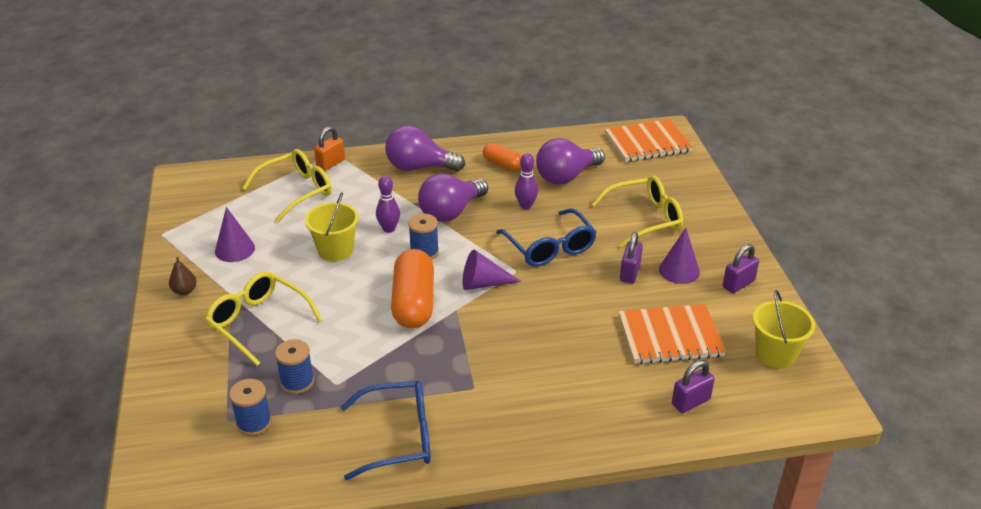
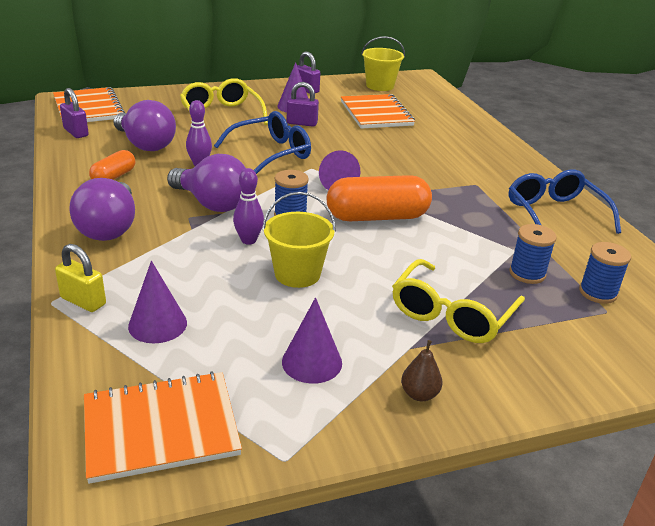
camera: 100 degrees left, 5 degrees down
(206, 195) = (161, 428): none -> orange notebook
(296, 191) = (157, 324): yellow glasses -> purple cone
(331, 163) = (83, 301): orange padlock -> yellow padlock
(690, 402) = (441, 111): purple padlock -> purple padlock (76, 132)

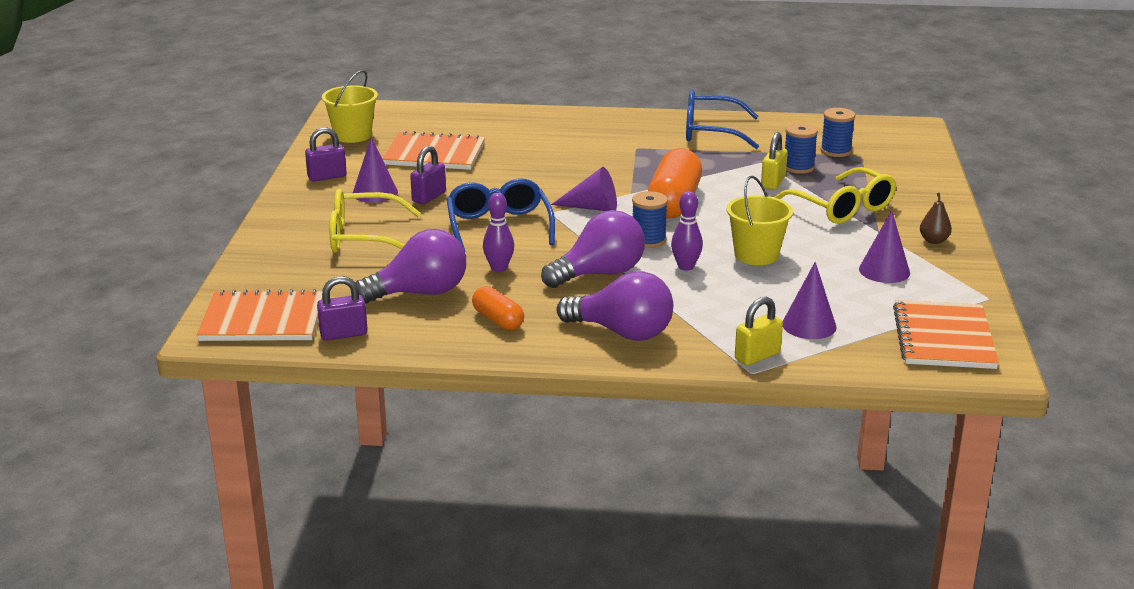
camera: 65 degrees left, 5 degrees down
(473, 263) = (773, 182): none -> yellow padlock

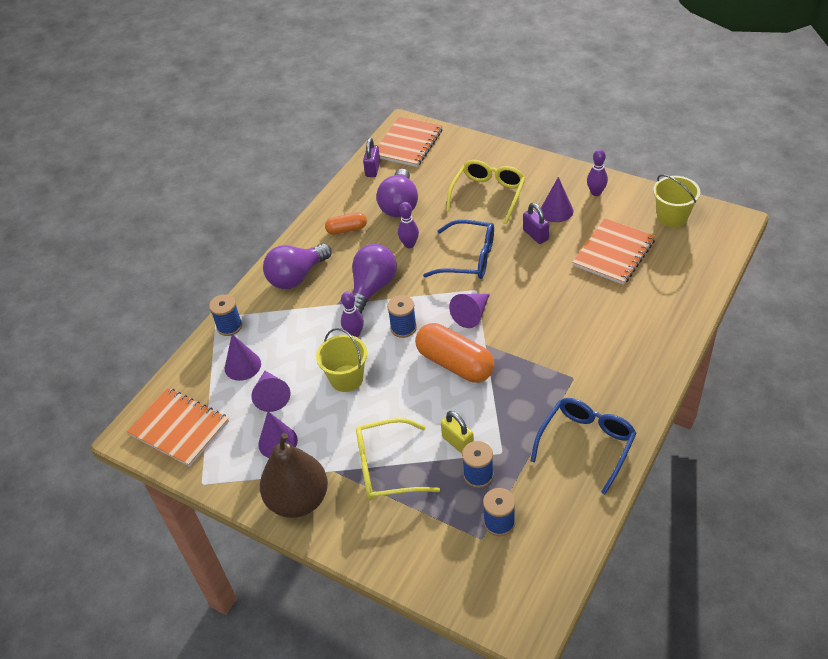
camera: 120 degrees right, 20 degrees up
(327, 177) = (596, 192): purple padlock -> purple bowling pin
(599, 274) = (372, 288): purple light bulb -> purple light bulb turned 150 degrees counterclockwise
(757, 356) = (229, 326): yellow padlock -> blue spool
(830, 292) = (271, 396): none -> purple cone
(934, 241) = (298, 500): brown pear -> brown pear, size x2.49

